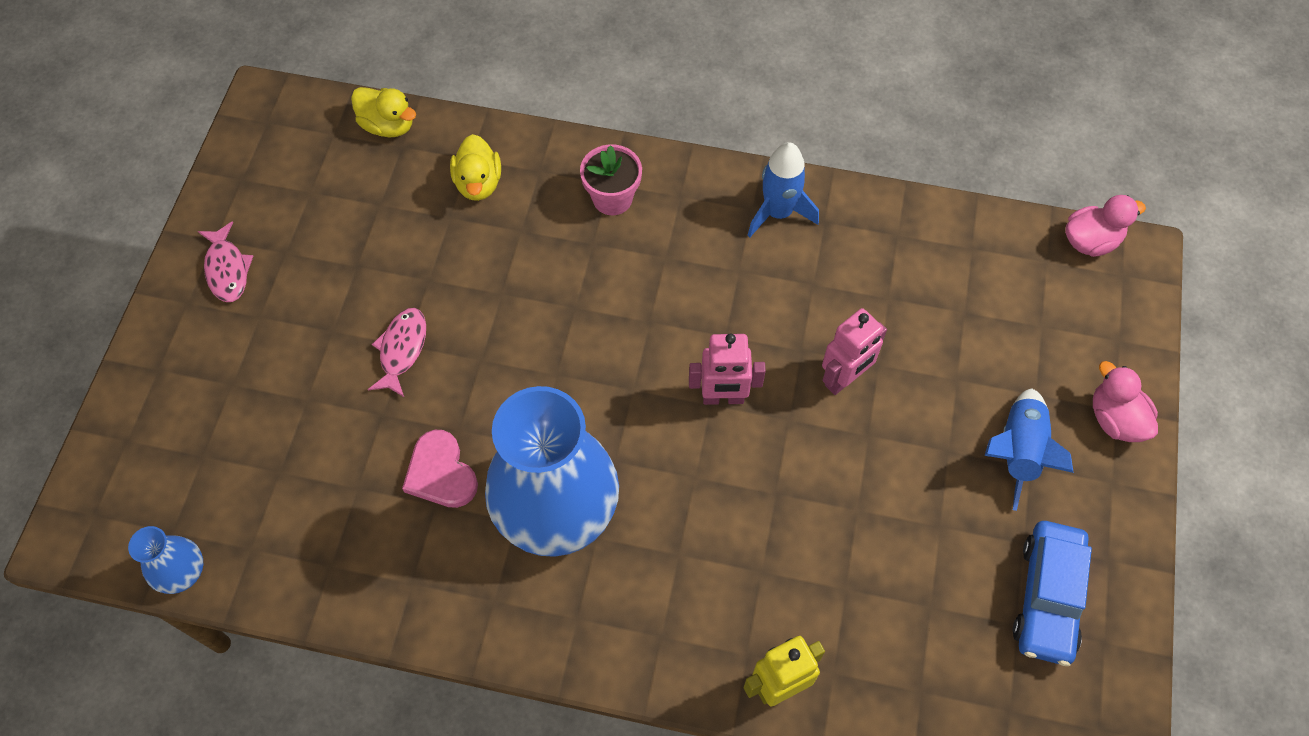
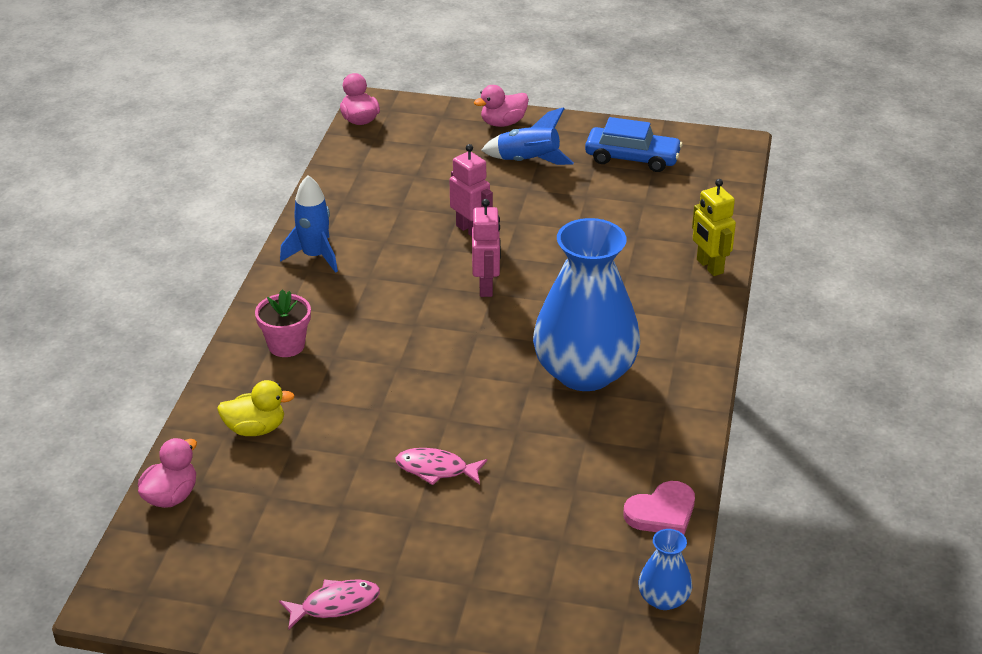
camera: 90 degrees left, 25 degrees down
(388, 125) = (171, 496): yellow duck -> pink duck
(441, 473) = (557, 438): pink heart -> pink heart (662, 512)

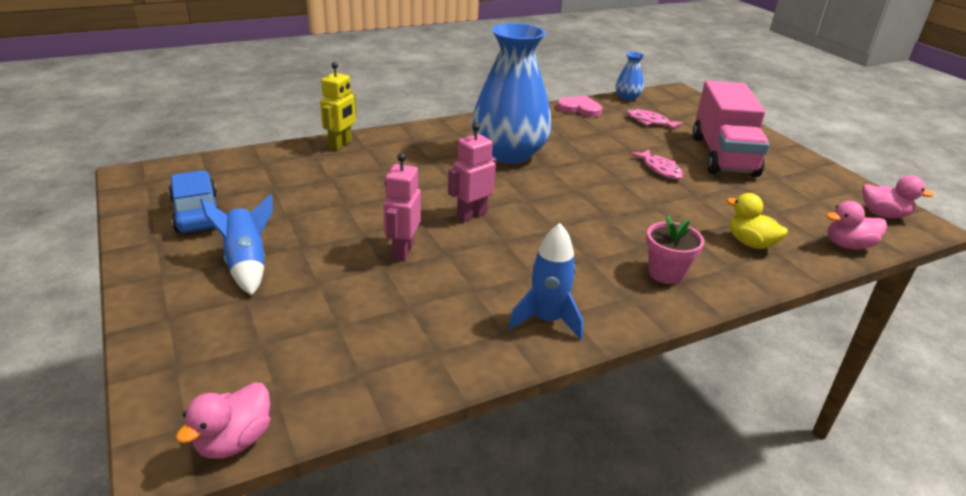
camera: 130 degrees left, 5 degrees down
(335, 605) = (783, 162): pink fish -> pink fish (649, 122)
(408, 556) = (723, 156): none -> pink truck
(503, 123) = (167, 311): pink duck -> pink duck (883, 214)

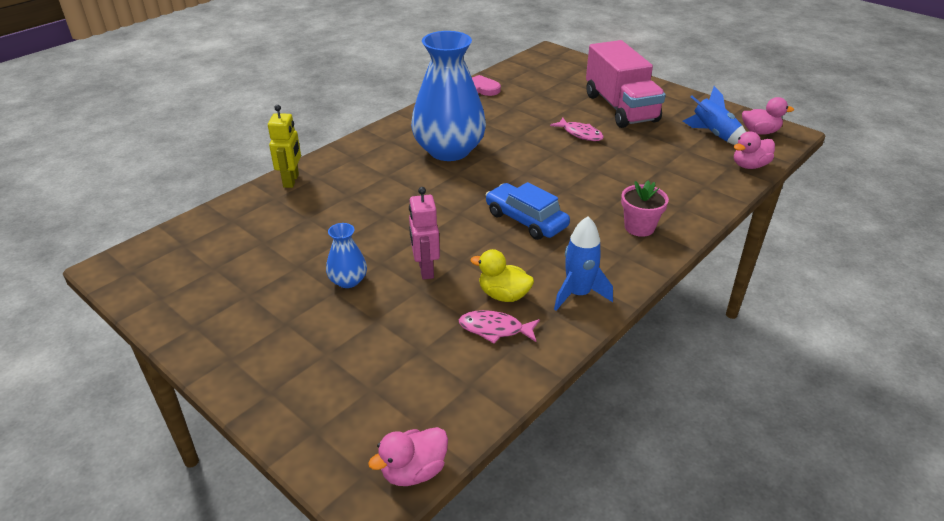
camera: 20 degrees left, 5 degrees up
(197, 212) = (210, 288): blue car -> blue car (526, 220)
(234, 441) = (414, 471): pink duck -> pink duck turned 45 degrees clockwise
(247, 264) = (300, 322): blue rocket -> blue rocket (714, 135)
(471, 215) = (458, 219): pink robot -> none
(627, 97) = (511, 67): blue vase -> blue vase (348, 281)
(649, 122) = (544, 89): pink fish -> pink fish (495, 329)
(750, 243) = (683, 183): yellow duck -> yellow duck (503, 295)

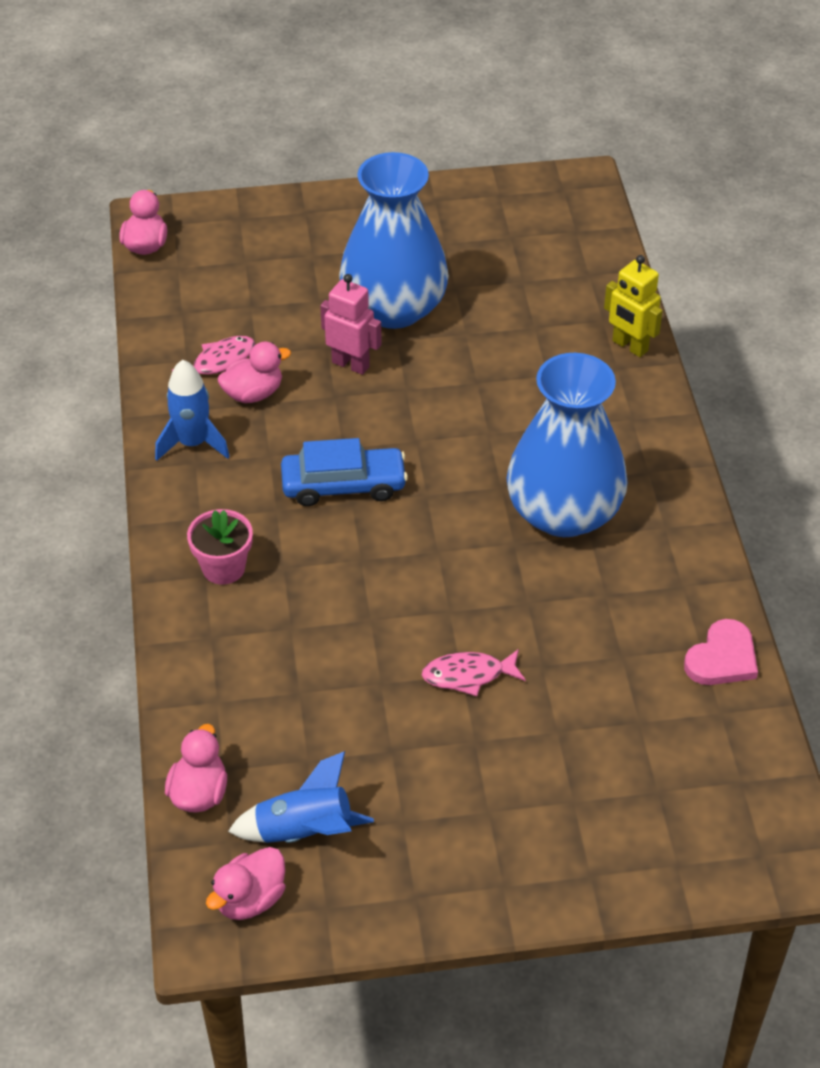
camera: 130 degrees right, 10 degrees up
(348, 281) = (394, 308): blue vase -> blue vase, size x2.31
(503, 295) = (253, 393): yellow duck -> pink duck
(620, 108) = (492, 787): pink truck -> none

